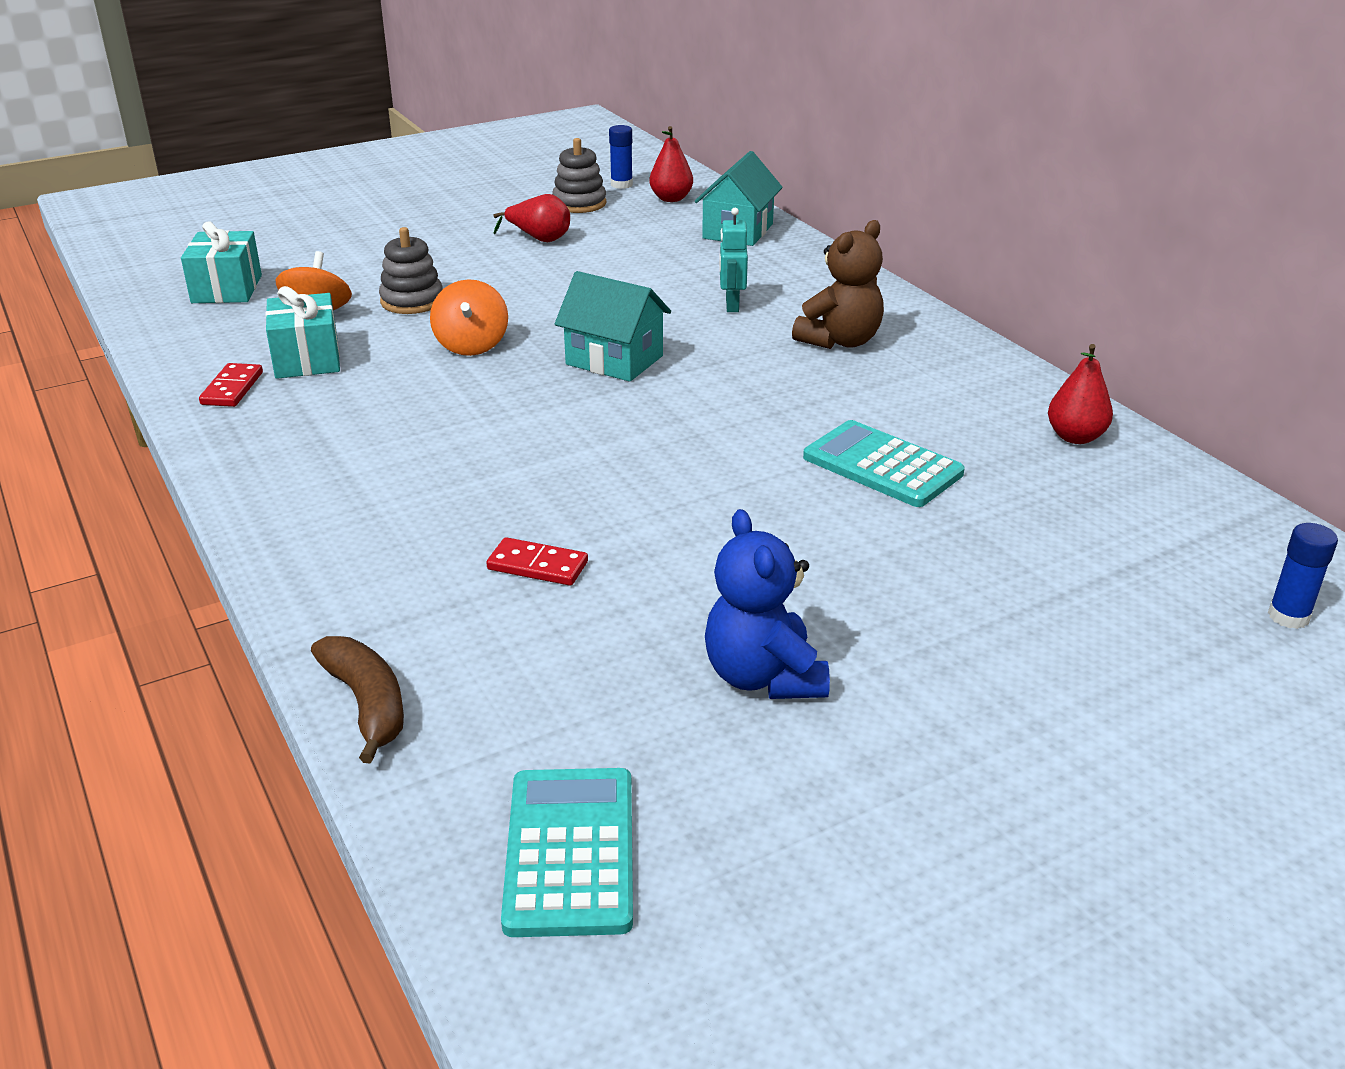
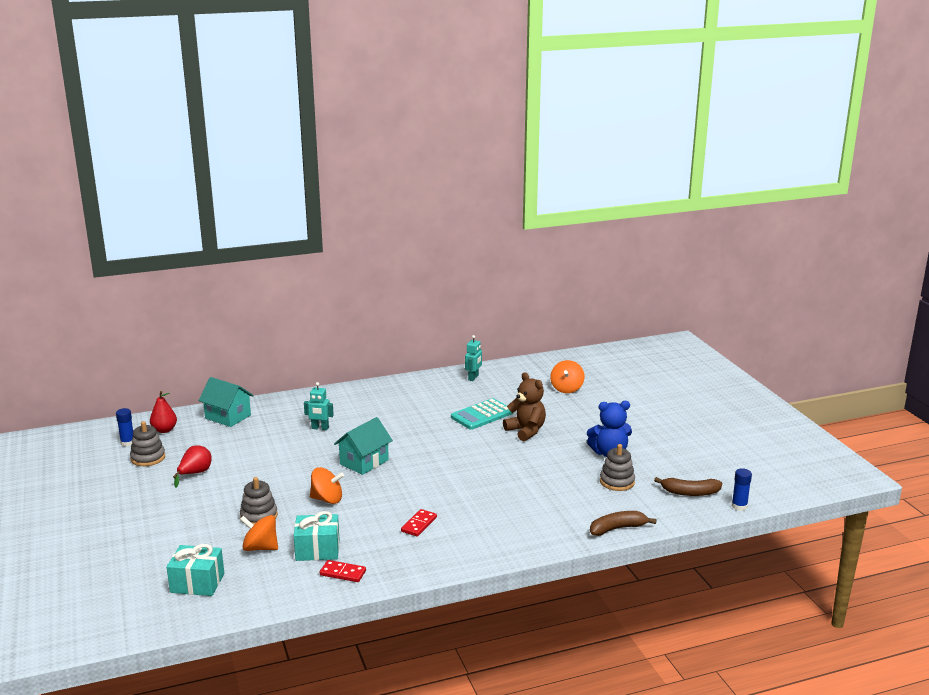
camera: 80 degrees left, 10 degrees down
(537, 565) = (535, 490): red domino -> red domino (419, 524)
(570, 851) = (690, 493): turquoise calculator -> brown banana
(606, 696) = (617, 482): none -> grey stacking toy
(840, 341) = (372, 408): brown teddy bear -> brown teddy bear (526, 431)
(1075, 437) = (473, 378): red pear -> turquoise robot
(1121, 582) = (566, 388): none -> orange spinning top
(1288, 616) = (589, 369): blue glue stick -> blue glue stick (739, 506)

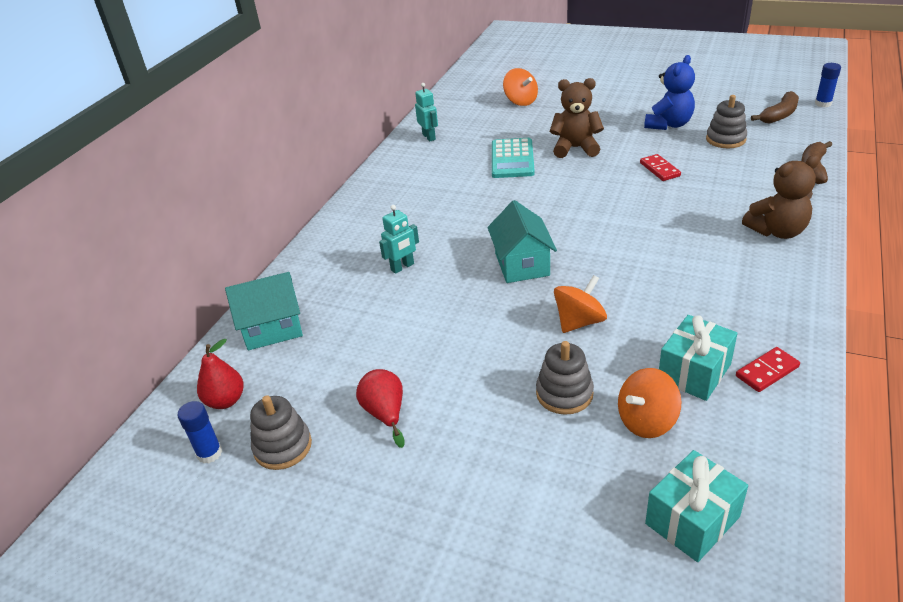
camera: 45 degrees left, 15 degrees up
(419, 524) = (702, 277): red domino -> red domino (659, 169)
(507, 536) = (777, 231): none -> brown teddy bear

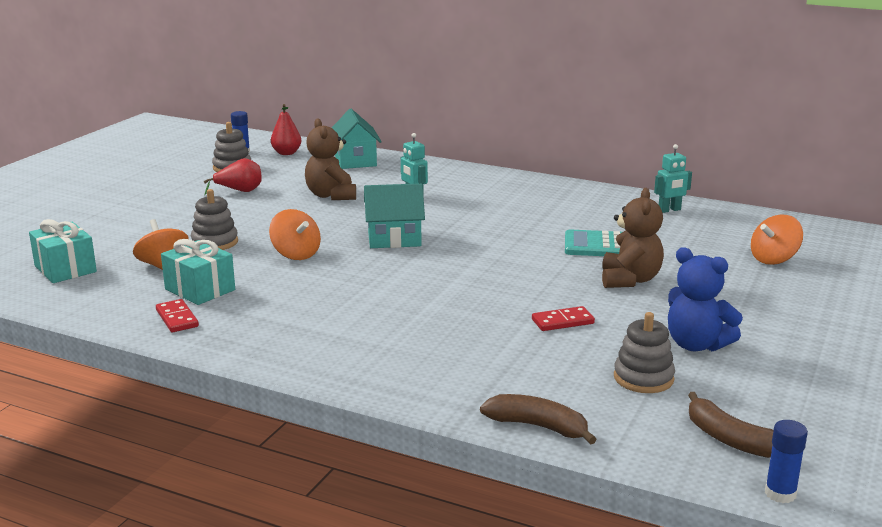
camera: 90 degrees right, 15 degrees down
(777, 231) = (391, 367): brown teddy bear -> brown teddy bear (331, 195)

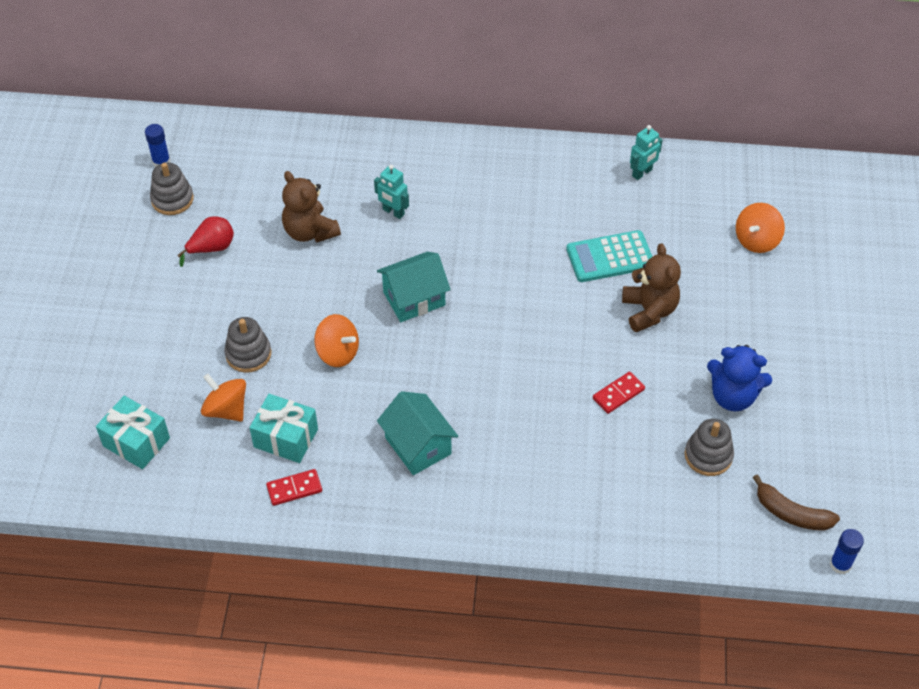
camera: 20 degrees left, 30 degrees up
(177, 318) = (294, 489): red domino -> red domino turned 60 degrees counterclockwise
(286, 153) = (211, 151): red pear -> none
(355, 161) = (294, 150): turquoise house -> turquoise house (418, 446)
(538, 426) = (654, 542): brown banana -> none

